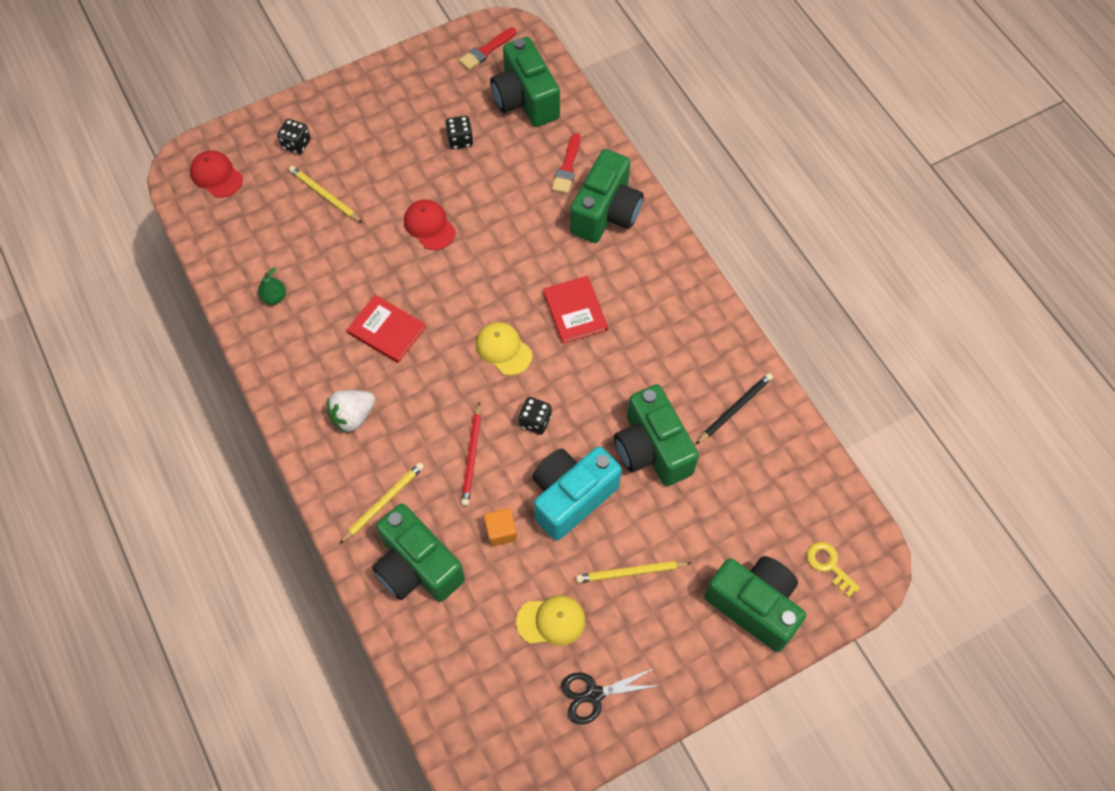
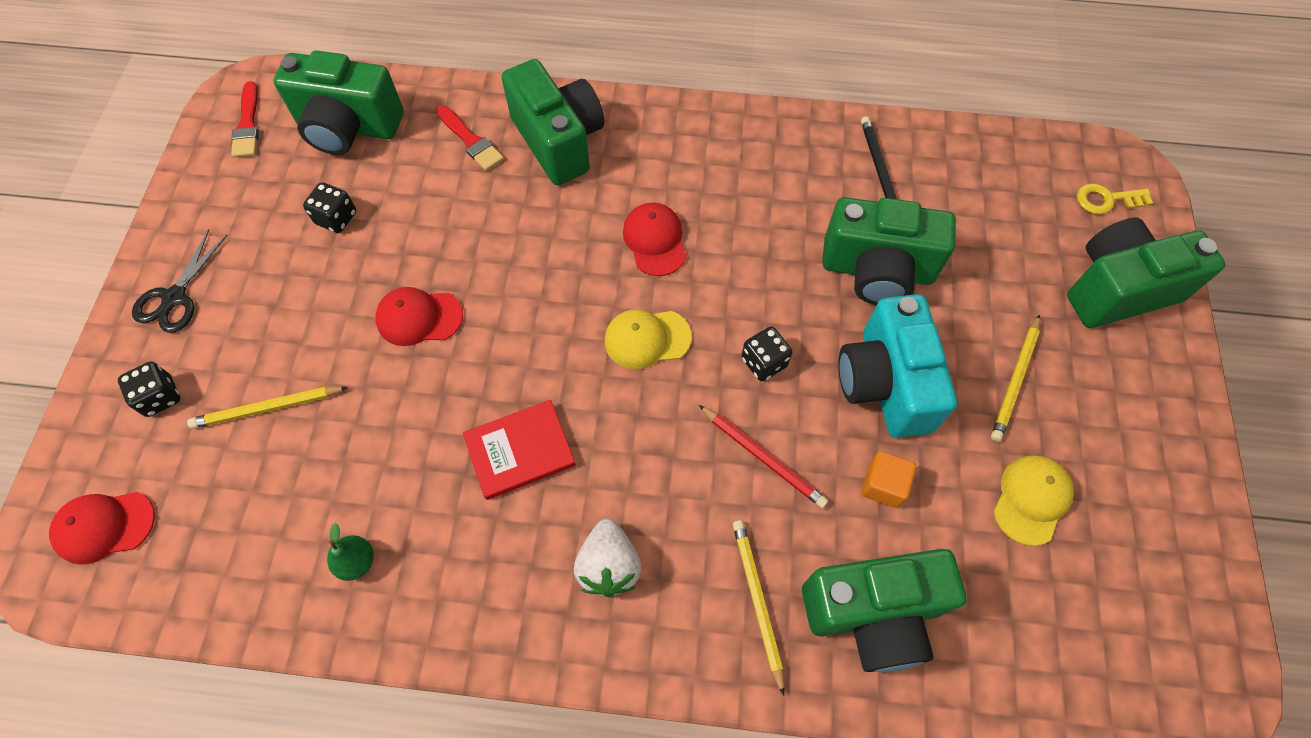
camera: 55 degrees left, 0 degrees up
(575, 311) = (655, 240): red book -> red cap
(594, 694) = (1148, 509): black scissors -> black scissors (175, 297)

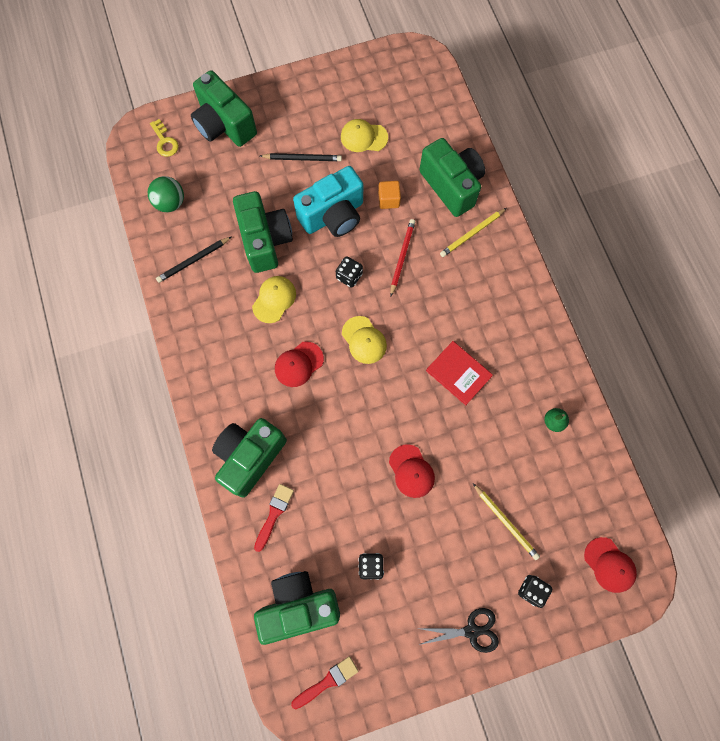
camera: 115 degrees left, 10 degrees up
(349, 127) = (298, 605): green camera -> green camera turned 90 degrees counterclockwise
(609, 565) = (491, 303): white strawberry -> none
(771, 247) = (274, 299): none -> yellow cap
(990, 174) = (170, 203): none -> green ball
(1015, 380) = (302, 158): yellow pencil -> black pencil

